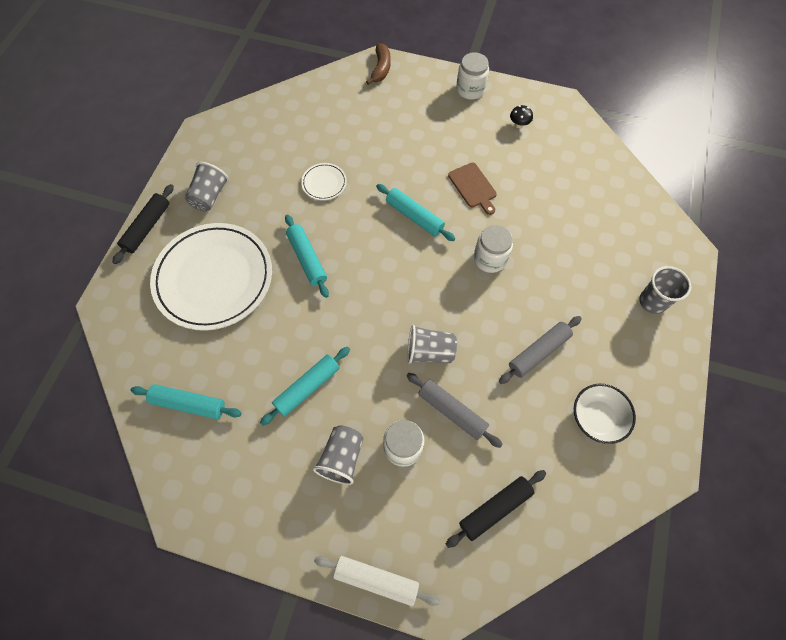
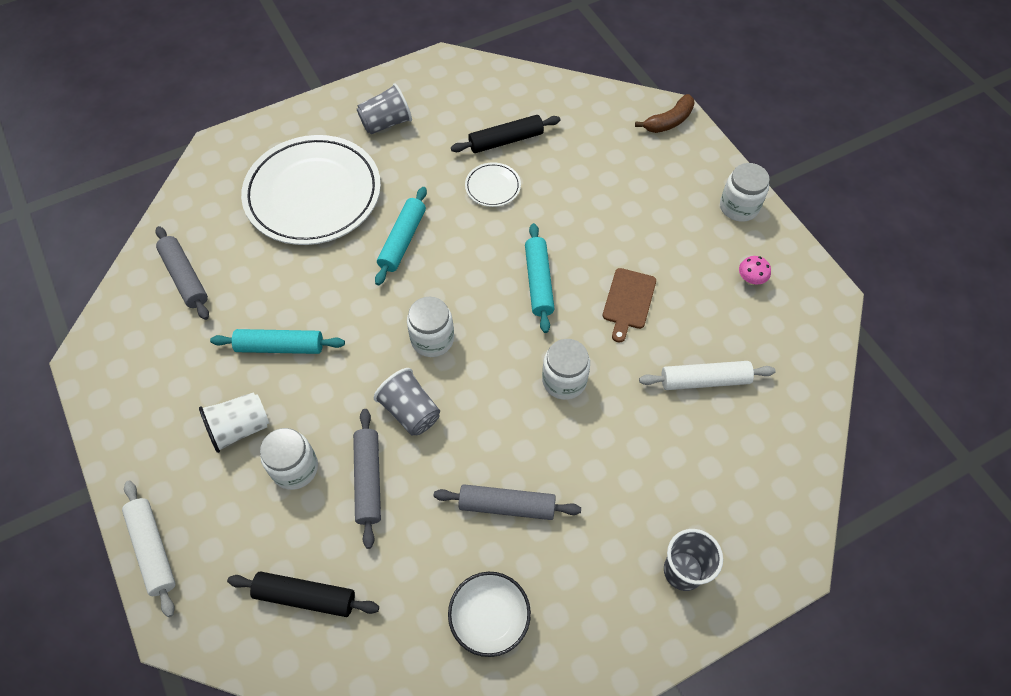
camera: 45 degrees right, 5 degrees down
(147, 227) = (311, 111): black rolling pin -> black rolling pin (506, 140)
(189, 404) = (185, 277): turquoise rolling pin -> grey rolling pin
(342, 458) = (240, 428): grey cup -> white cup
(393, 300) = (432, 339): none -> white jar
(519, 125) = (750, 280): black mushroom -> pink mushroom
(556, 196) = (704, 380): none -> white rolling pin

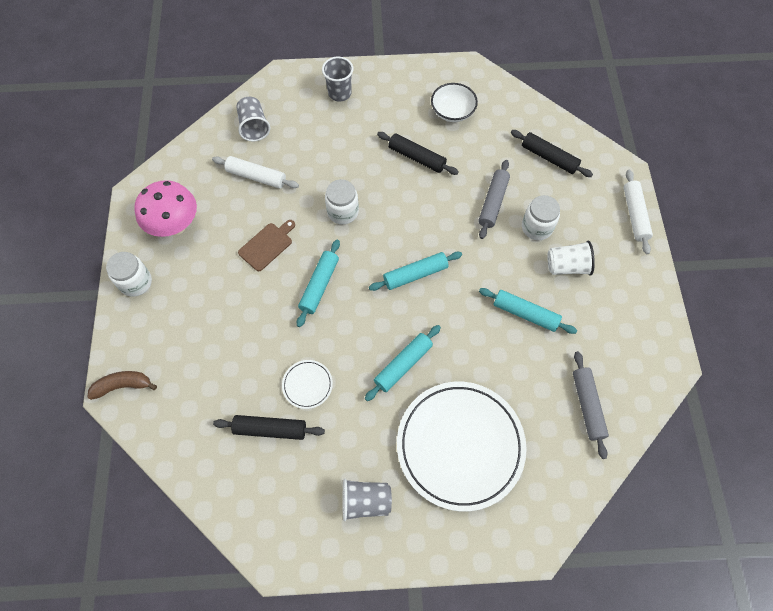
camera: 155 degrees left, 5 degrees up
(410, 411) = (451, 232): grey cup -> grey cup (254, 127)
(432, 339) = (415, 274): white jar -> turquoise rolling pin
(507, 505) = (416, 158): grey rolling pin -> black rolling pin
(750, 280) = (175, 225): pink mushroom -> pink mushroom, size x2.45

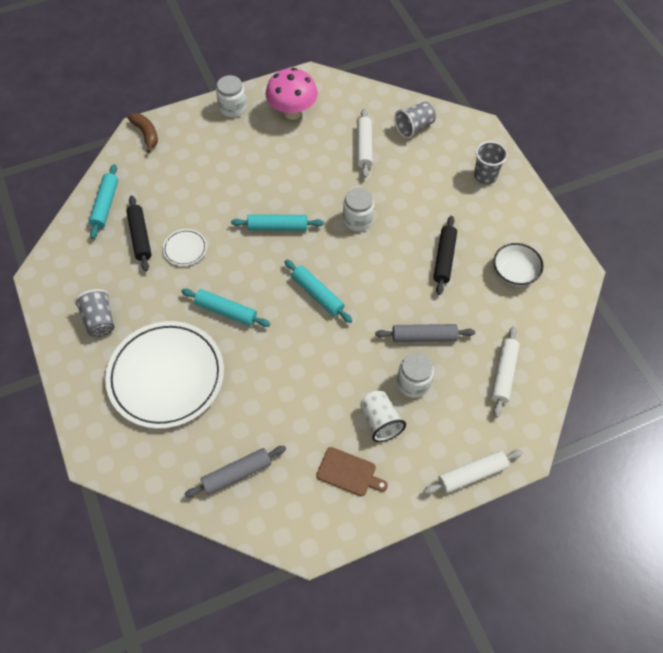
camera: 70 degrees right, 5 degrees down
(267, 245) = (300, 178): brown cutting board -> brown cutting board (349, 473)
(525, 314) = (313, 396): turquoise rolling pin -> turquoise rolling pin (105, 205)
(549, 157) = (503, 374): black rolling pin -> white rolling pin

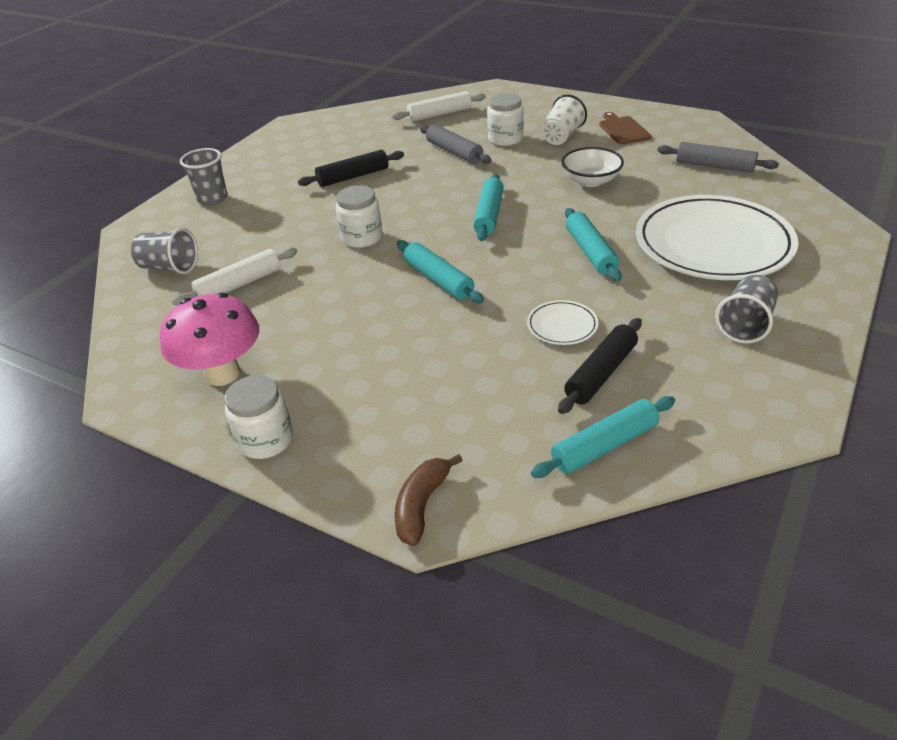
camera: 125 degrees left, 20 degrees down
(472, 474) = (541, 96): white rolling pin -> none
(514, 272) = (327, 144): white bowl -> white bowl (591, 180)

